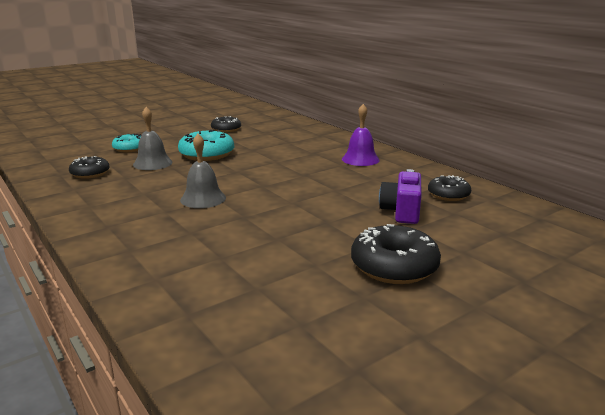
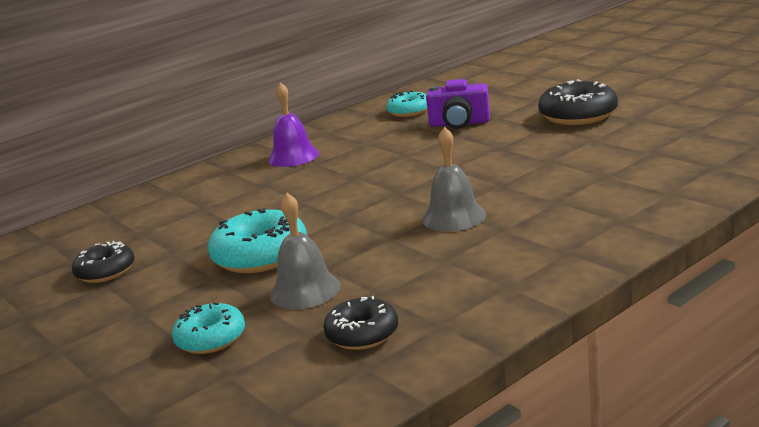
camera: 90 degrees left, 0 degrees up
(448, 195) = (409, 111): black donut -> turquoise donut

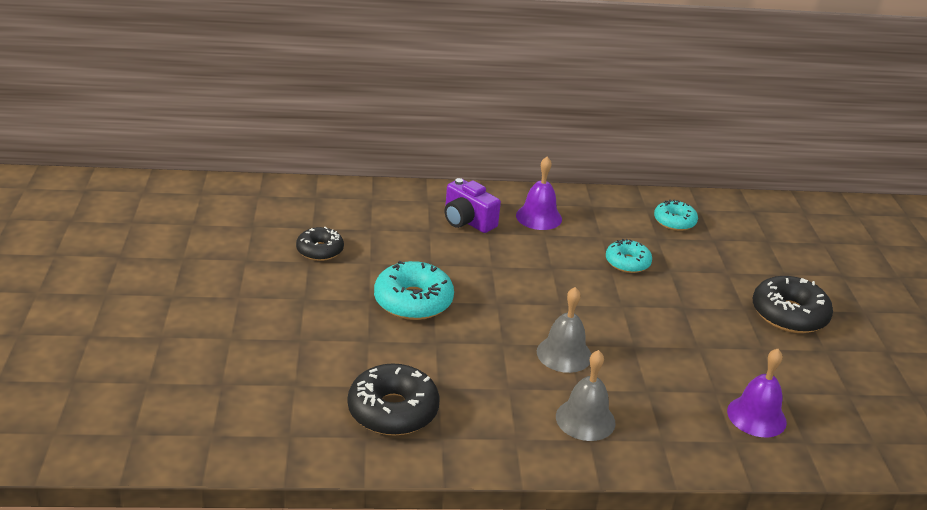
camera: 30 degrees right, 10 degrees up
(211, 338) = (315, 351): turquoise donut -> turquoise donut (627, 263)
(305, 290) = (403, 351): grey bell -> grey bell (585, 419)
(362, 334) = (393, 411): black donut -> black donut, size x1.59
(459, 123) = (691, 261): purple camera -> purple camera (467, 221)
(658, 172) = (756, 416): none -> purple bell

